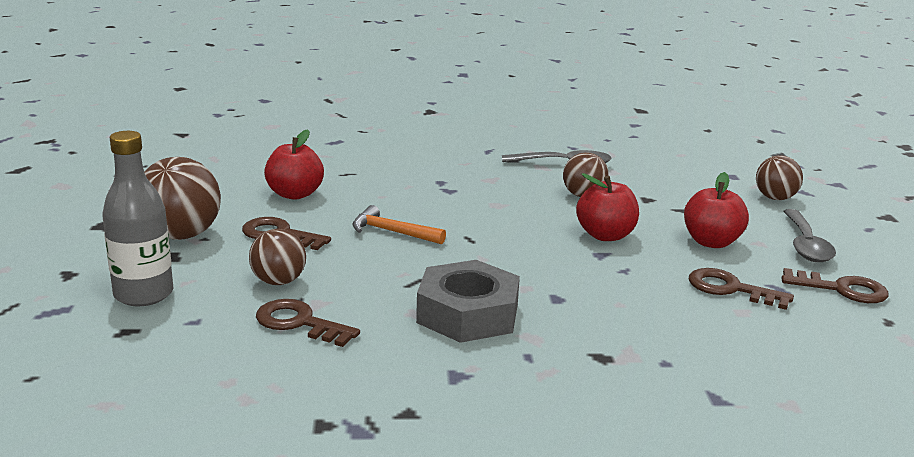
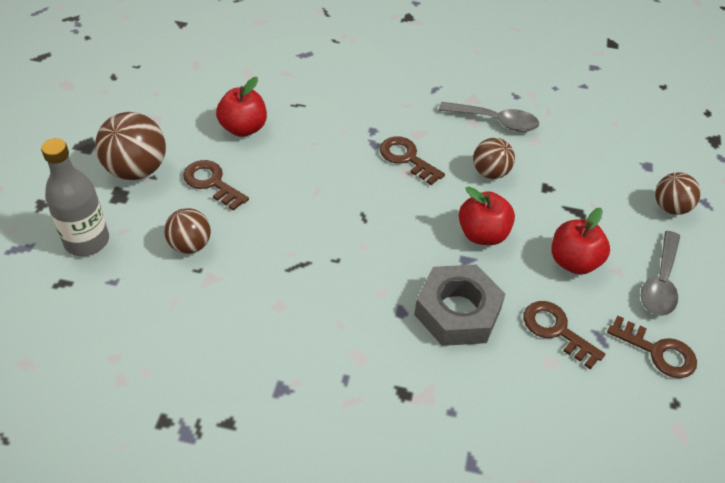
camera: 15 degrees right, 25 degrees up
(299, 323) = (188, 300): brown key -> brown key (407, 158)
(392, 232) = (303, 196): orange hammer -> none
(467, 314) = (320, 316): grey nut -> grey nut (457, 312)

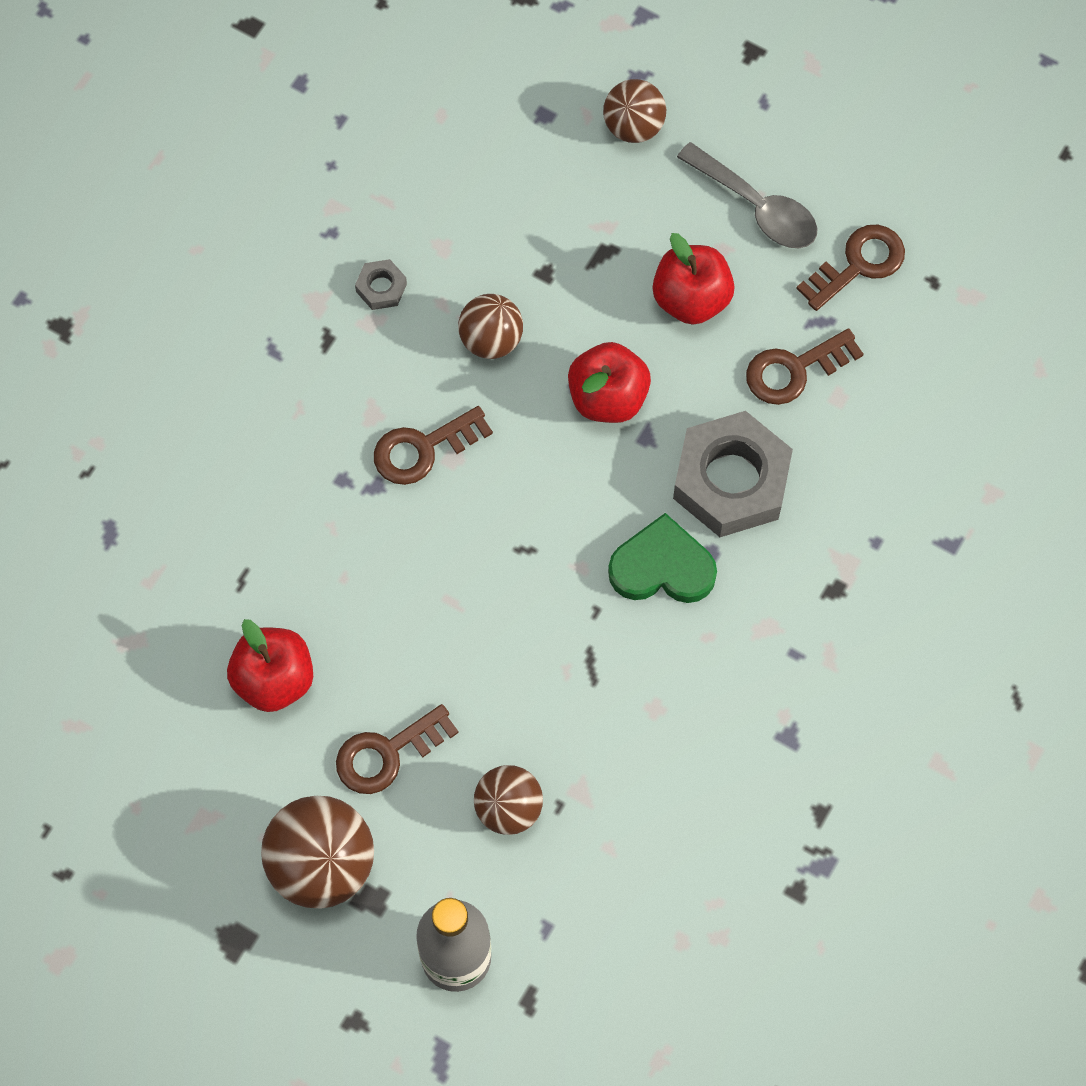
camera: 70 degrees left, 20 degrees up
(380, 287) = (662, 567): none -> green heart
(495, 121) = (381, 288): grey spoon -> grey nut

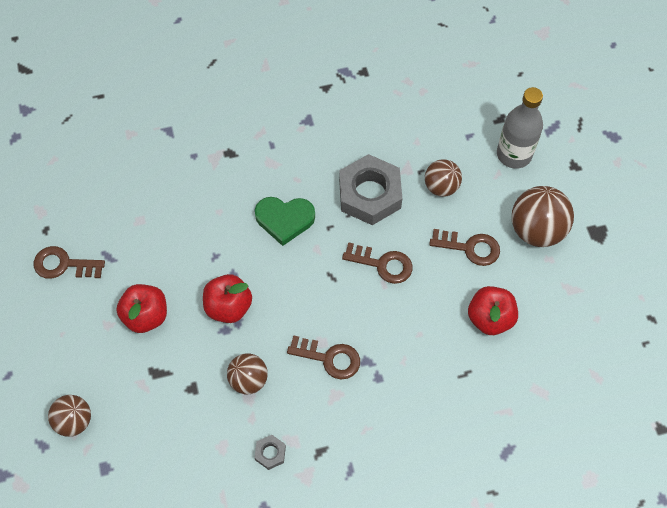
camera: 135 degrees left, 5 degrees down
(662, 567) = (284, 220): green heart -> green heart turned 45 degrees counterclockwise
(731, 481) = (219, 227): grey nut -> grey nut (370, 194)
(757, 207) = (71, 329): grey spoon -> none
(794, 370) = (142, 247): brown key -> brown key (383, 264)

